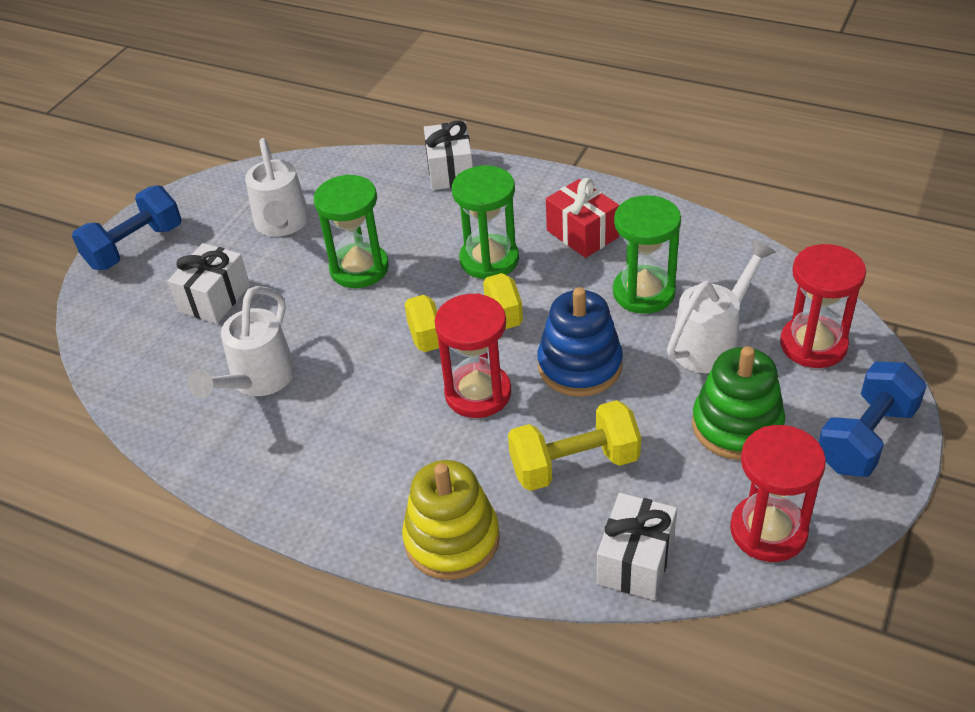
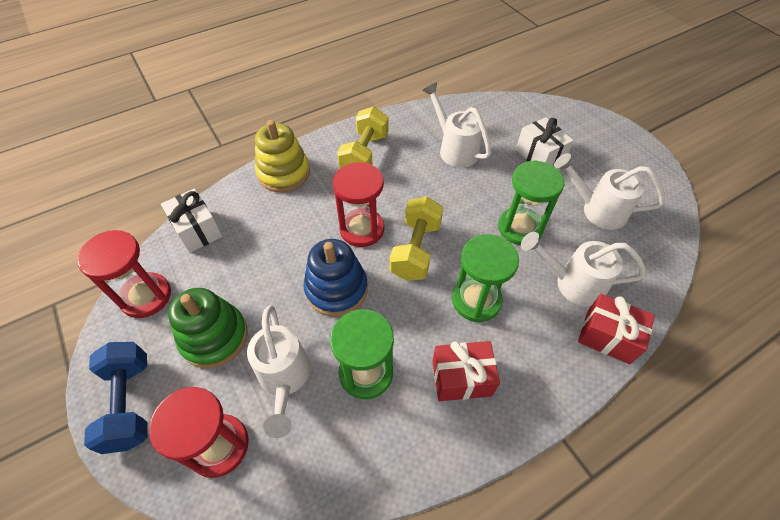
camera: 120 degrees right, 10 degrees up
(135, 247) = (617, 140): blue dumbbell -> none
(406, 209) = (572, 283): none -> white watering can
(450, 171) = (607, 336): white gift -> red gift
(574, 464) = (273, 241): yellow dumbbell -> yellow dumbbell (364, 154)

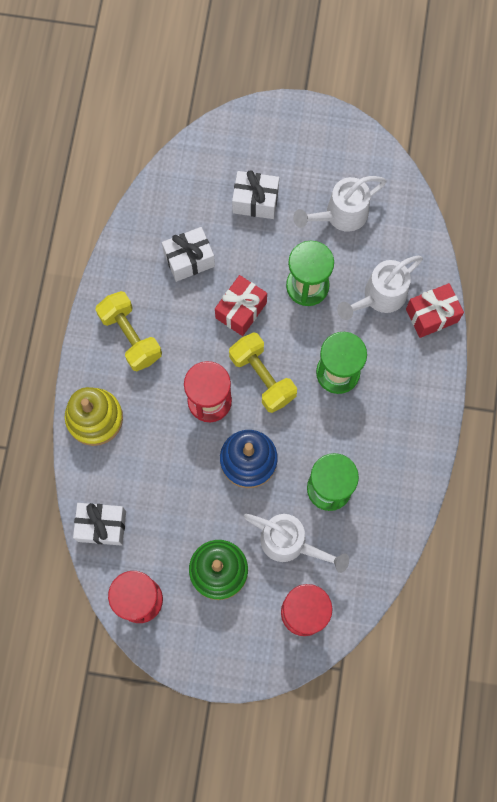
camera: 50 degrees left, 20 degrees up
(130, 403) = (226, 653): blue dumbbell -> none
(454, 149) = (189, 259): white watering can -> white gift
(461, 378) = (381, 432): red gift -> red gift (241, 310)

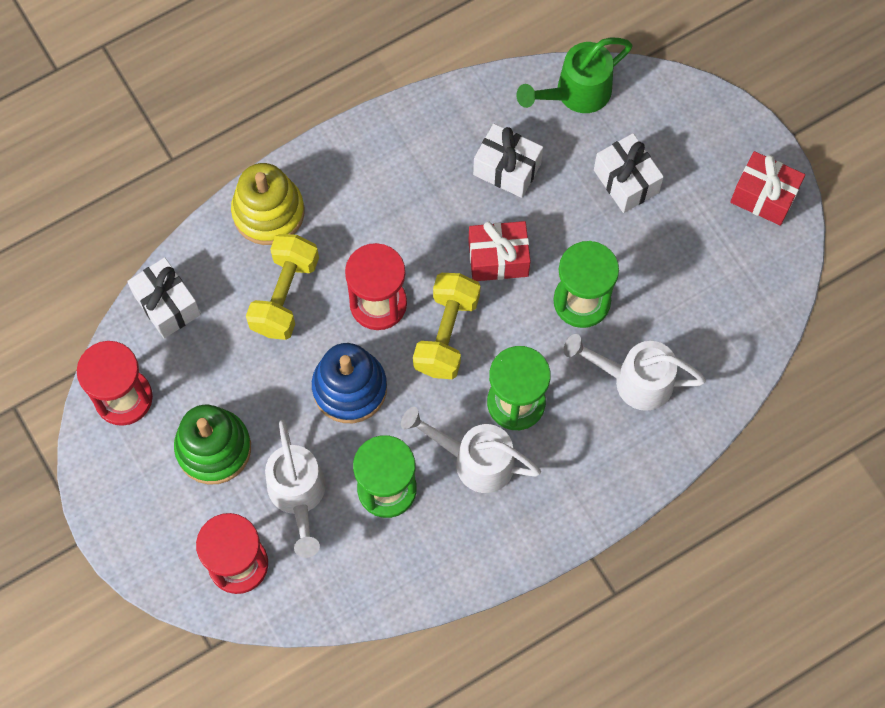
camera: 50 degrees right, 5 degrees down
(130, 336) = (379, 179): yellow dumbbell -> yellow dumbbell (285, 295)
(176, 183) = (576, 93): none -> green watering can
(340, 215) = (687, 274): white watering can -> white watering can (474, 460)
(431, 315) = (661, 448): red gift -> red gift (763, 196)

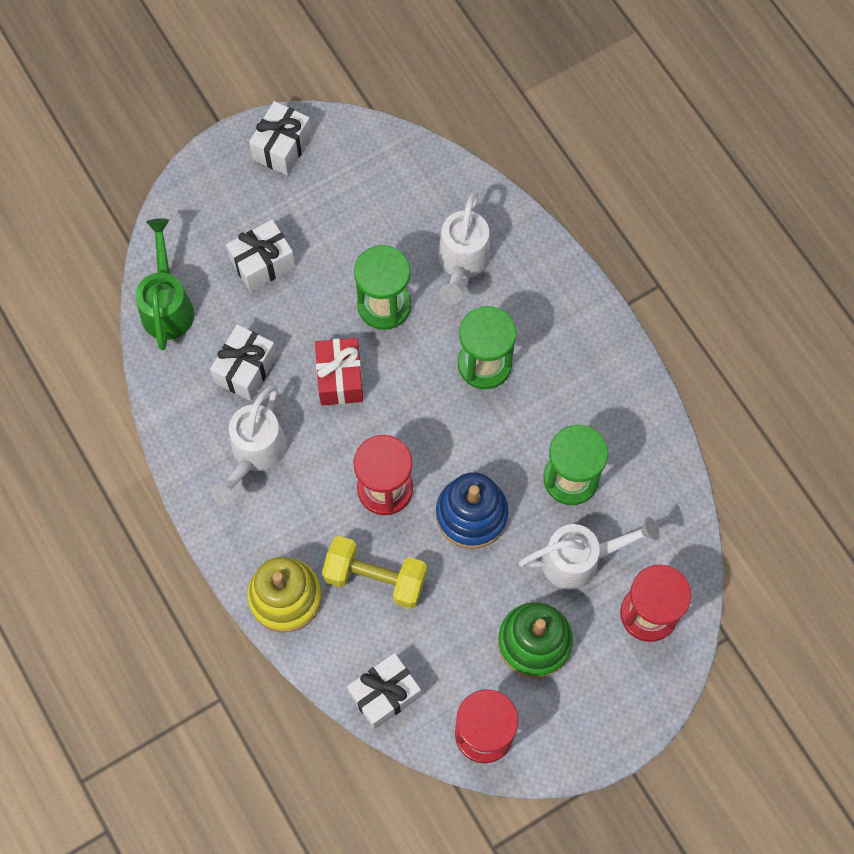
camera: 90 degrees left, 0 degrees up
(446, 334) = (416, 425): yellow dumbbell -> none
(474, 460) = (541, 401): white watering can -> white watering can (254, 454)
(576, 93) = (167, 305): green watering can -> green watering can turned 150 degrees counterclockwise
(763, 196) = (282, 147): red gift -> white gift

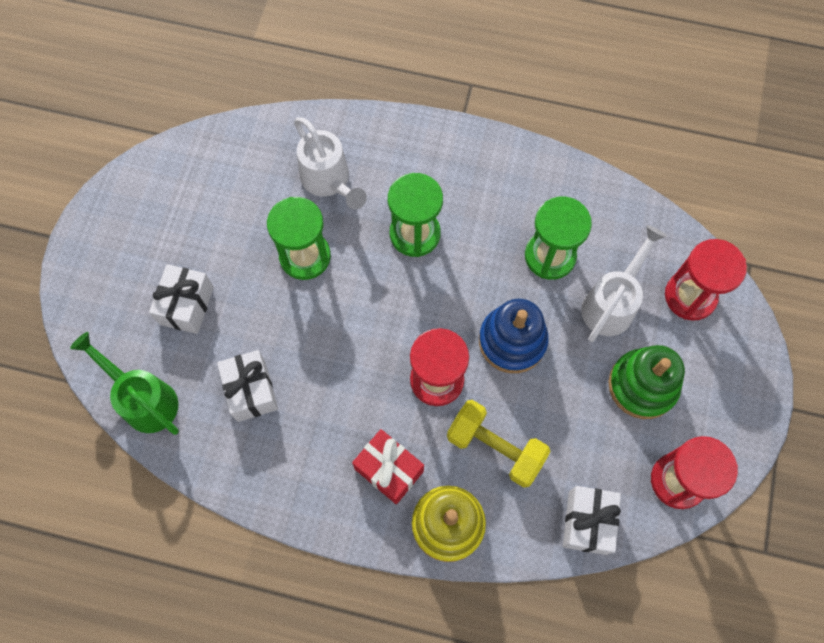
camera: 45 degrees left, 0 degrees up
(254, 454) = (320, 444): white watering can -> none
(282, 147) = (118, 213): white gift -> none
(340, 378) = (326, 334): red gift -> red gift (389, 470)
(375, 578) = (495, 448): yellow dumbbell -> yellow dumbbell turned 60 degrees clockwise

